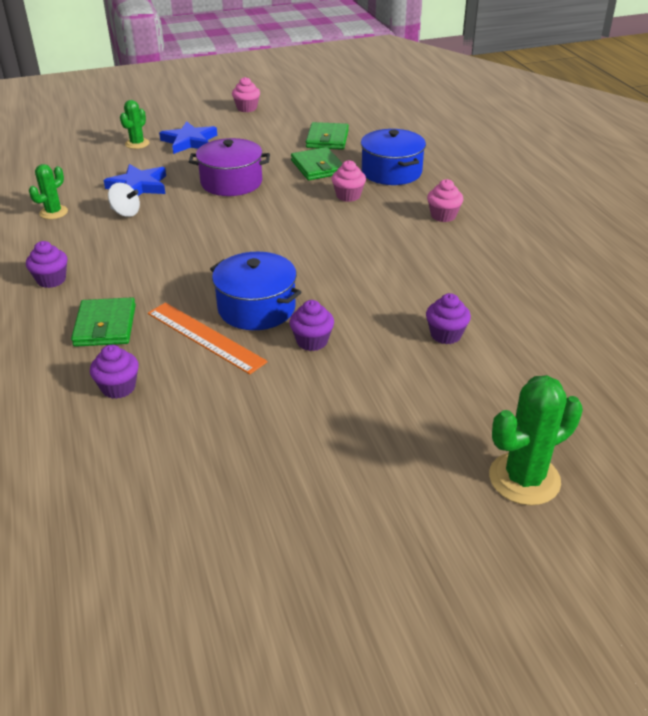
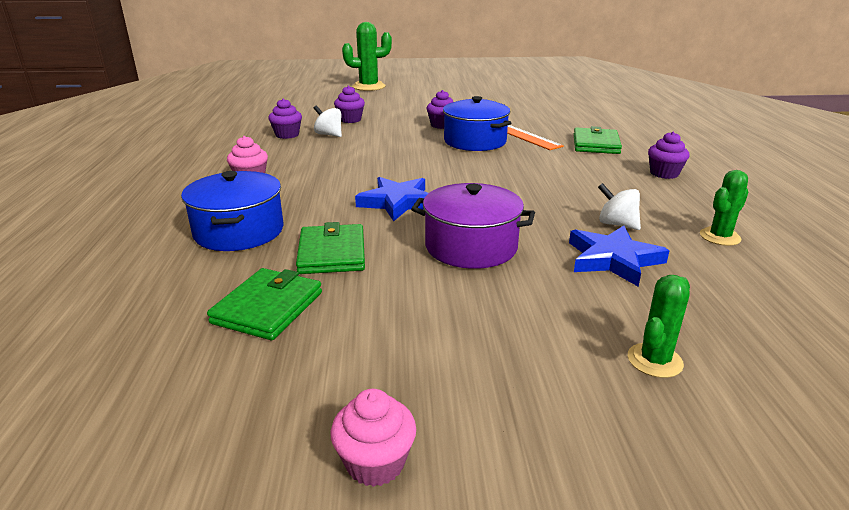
camera: 165 degrees left, 10 degrees down
(118, 387) = (573, 121): purple cupcake -> purple cupcake (287, 135)
(189, 141) = (539, 347): blue star -> blue star (398, 202)
(348, 196) = (327, 209): pink cupcake -> none
(440, 293) = (329, 135): none -> white spinning top

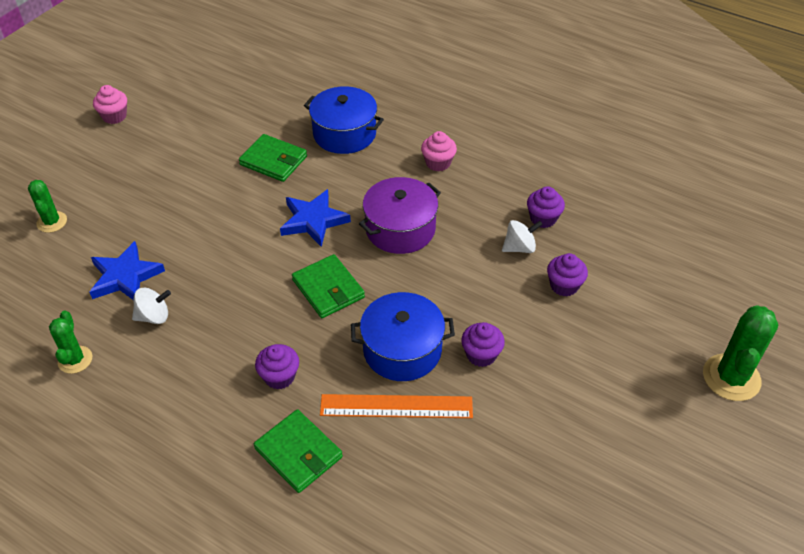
camera: 125 degrees right, 20 degrees up
(268, 308) = (243, 121): green wallet -> green wallet (328, 289)
(471, 247) = (214, 221): purple pot -> purple pot (400, 229)
(664, 173) = (182, 439): purple cupcake -> purple cupcake (279, 377)

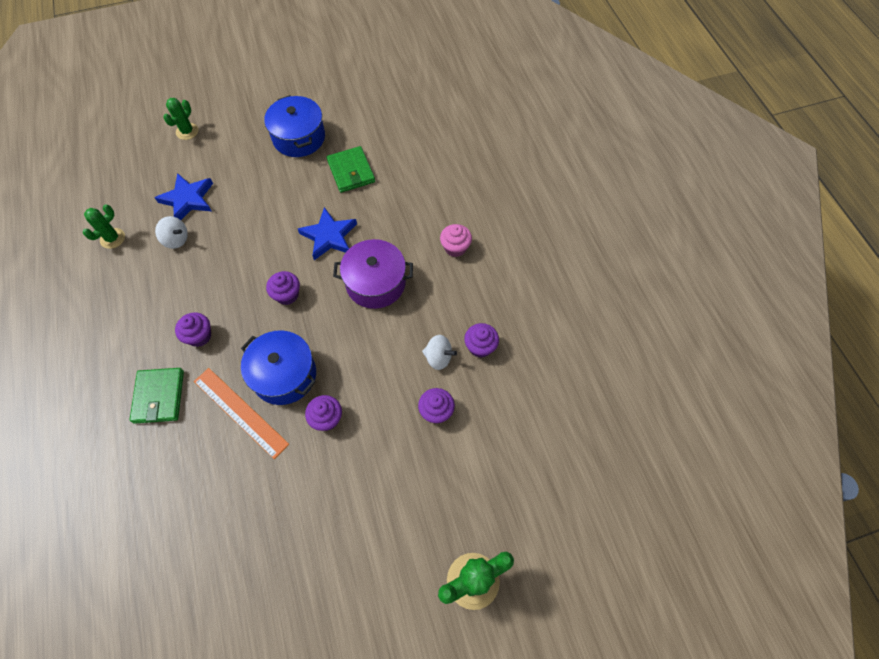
camera: 40 degrees right, 15 degrees up
(114, 116) = (291, 73): pink cupcake -> none
(328, 289) = (287, 295): green wallet -> purple cupcake
(344, 134) = (417, 180): blue pot -> blue pot (299, 137)

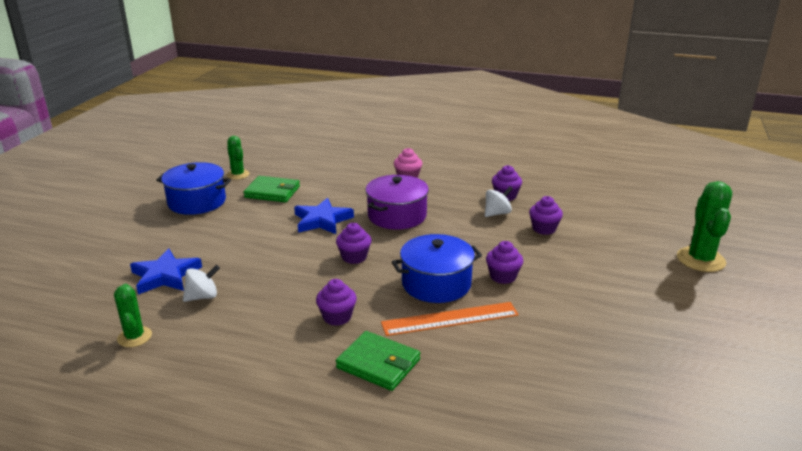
camera: 55 degrees left, 35 degrees down
(187, 131) = (82, 252): green cactus -> green cactus (238, 175)

